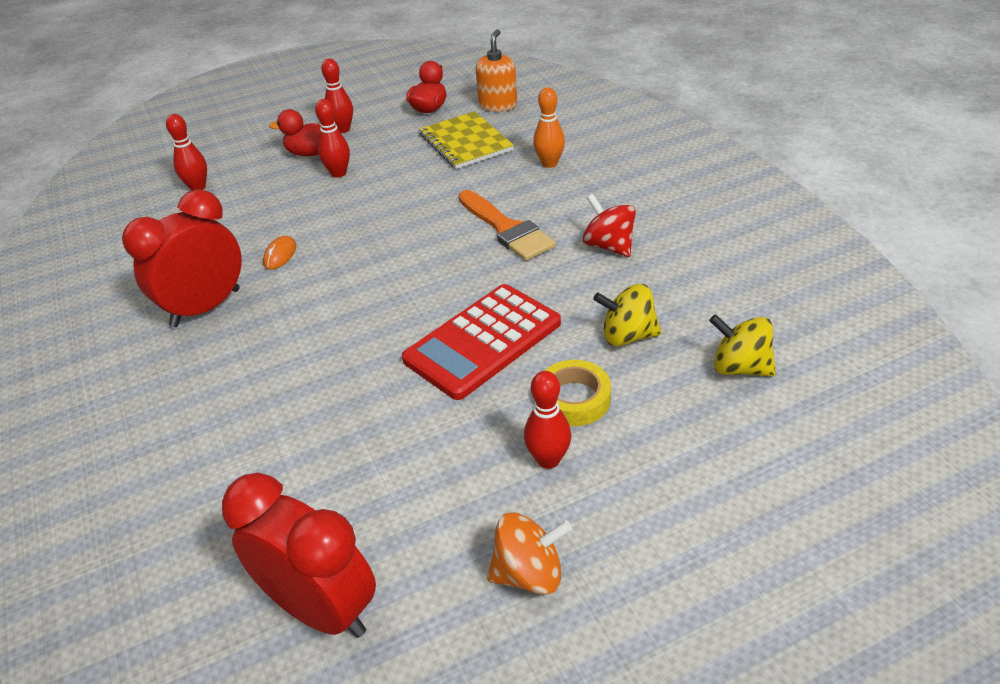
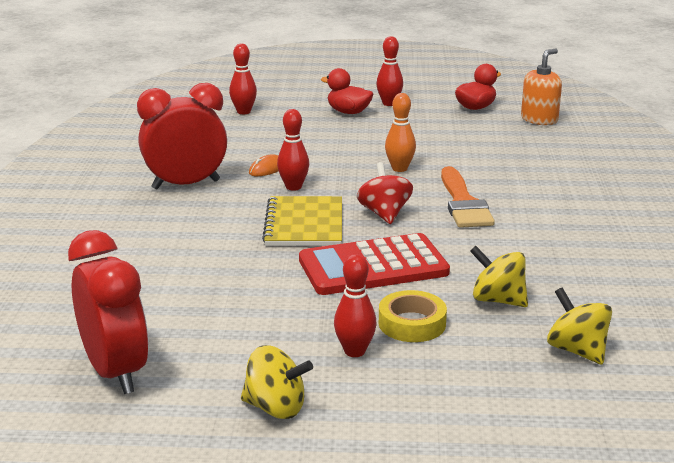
camera: 25 degrees right, 15 degrees down
(338, 173) = (359, 131): red bowling pin -> red bowling pin (293, 187)
(465, 142) = (485, 138): yellow notebook -> yellow notebook (304, 224)
(529, 573) = (275, 408): orange spinning top -> yellow spinning top
(549, 163) = (545, 170): orange bowling pin -> orange bowling pin (399, 168)
(609, 246) = (542, 239): red spinning top -> red spinning top (384, 214)

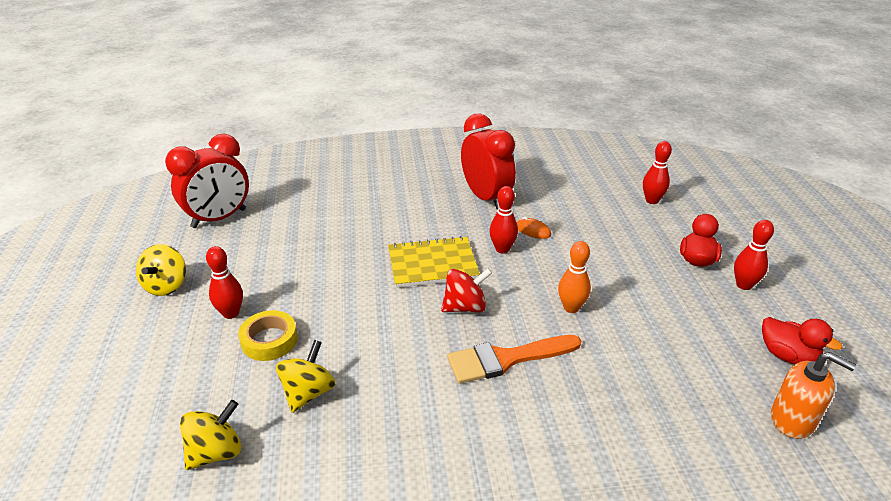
camera: 80 degrees right, 10 degrees up
(373, 266) = (363, 310): red calculator -> none

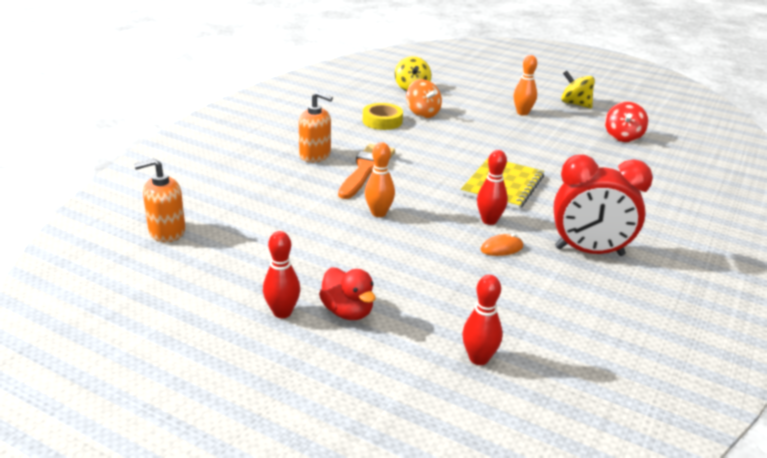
camera: 125 degrees right, 5 degrees down
(219, 218) = (656, 134): red clock -> none
(231, 313) = (522, 113): red bowling pin -> orange bowling pin
(269, 340) = (481, 116): yellow tape -> yellow tape (382, 121)
(308, 393) = (422, 113): yellow spinning top -> orange spinning top
(465, 307) = (435, 177): red spinning top -> red spinning top (623, 137)
(527, 418) = (315, 155): none -> orange soap dispenser
(787, 356) = (198, 271): red duck -> none

